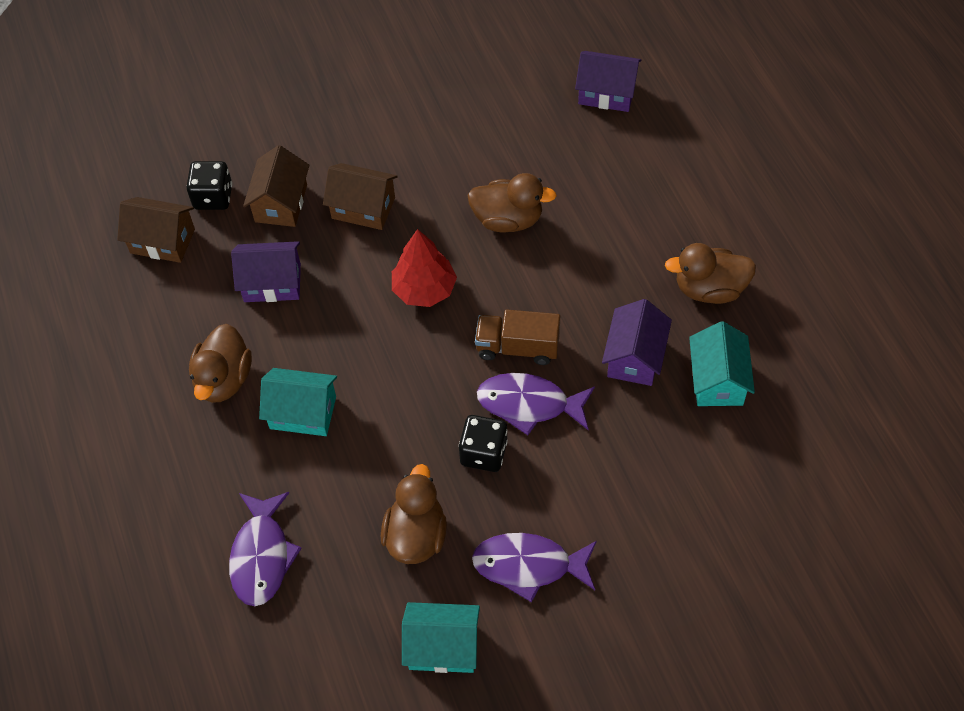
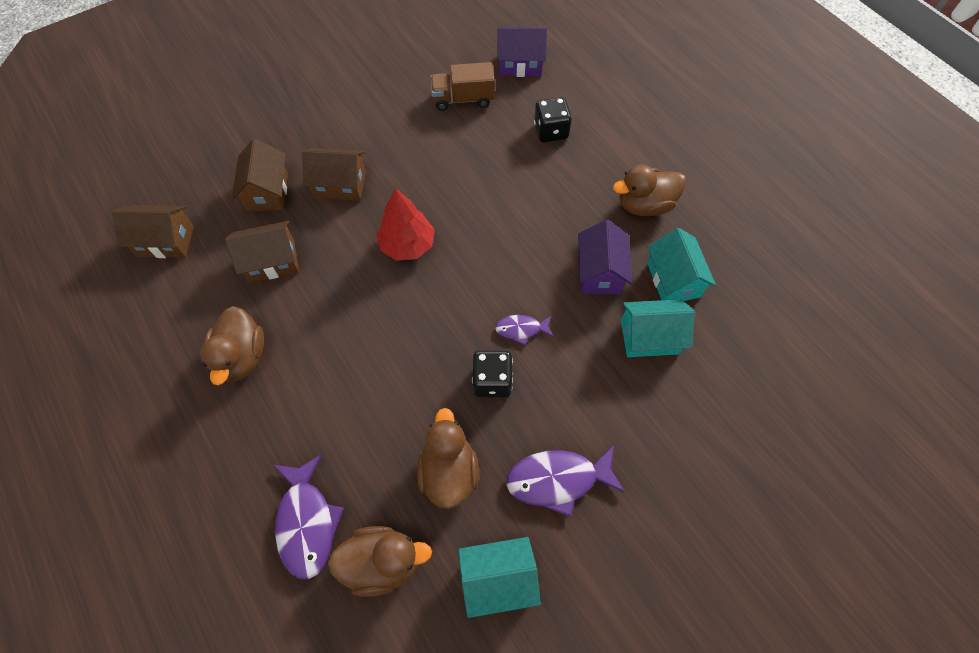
camera: 15 degrees left, 5 degrees up
(213, 197) = (206, 196): black dice -> black dice (551, 131)
(272, 283) = (272, 261): purple house -> brown house
(303, 413) = (321, 374): turquoise house -> turquoise house (649, 337)
(508, 219) = (465, 175): brown duck -> brown duck (382, 562)
(517, 347) = (499, 281): brown truck -> brown truck (463, 99)
(529, 404) = (521, 329): purple fish -> purple fish, size x0.56

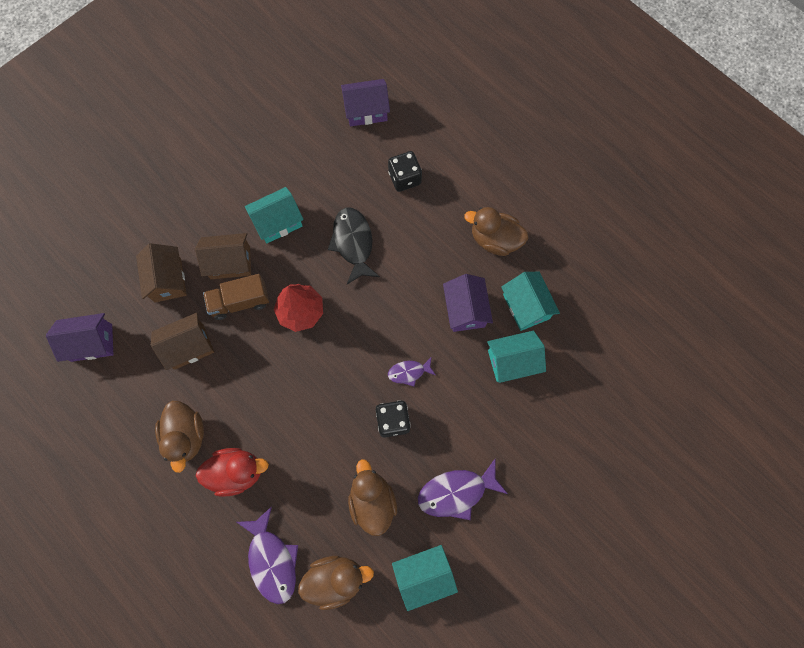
camera: 10 degrees left, 10 degrees up
(166, 241) = (91, 342): brown house -> purple house
(290, 408) = (237, 472): none -> red duck
(402, 153) = (278, 222): none -> turquoise house
(463, 99) = (321, 156): brown truck -> brown truck (240, 302)
(481, 185) = (353, 243): none -> black fish
(644, 205) = (494, 240): brown duck -> brown duck turned 45 degrees clockwise

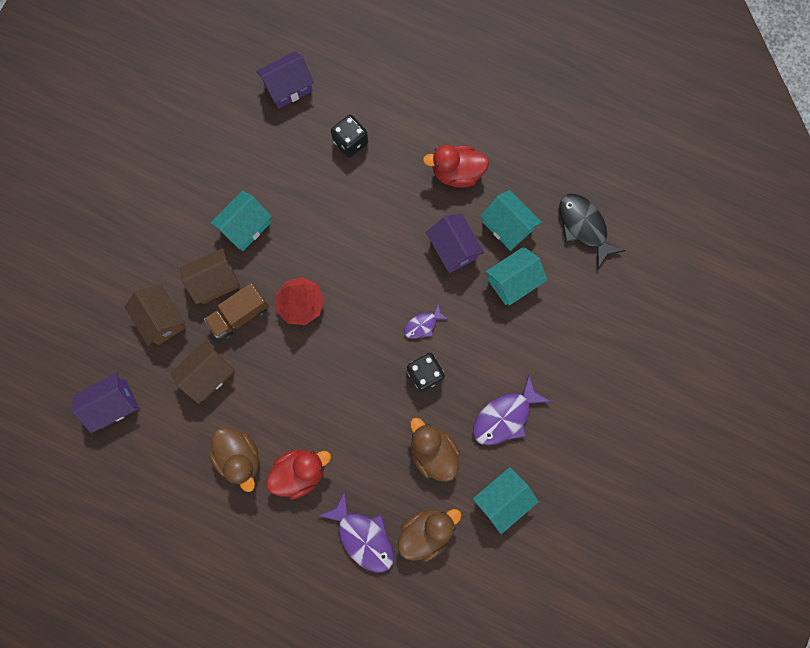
camera: 20 degrees left, 5 degrees up
(353, 243) = (325, 222): black fish -> black fish (583, 227)
(494, 240) = (456, 173): brown duck -> red duck

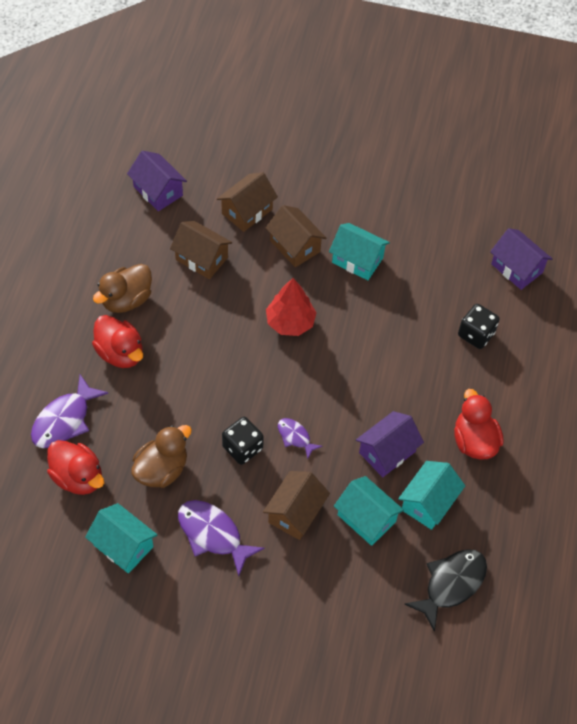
camera: 75 degrees right, 20 degrees down
(240, 315) = (266, 273): brown truck -> none
(426, 531) = (78, 477): brown duck -> red duck
(497, 340) = (295, 513): none -> brown house

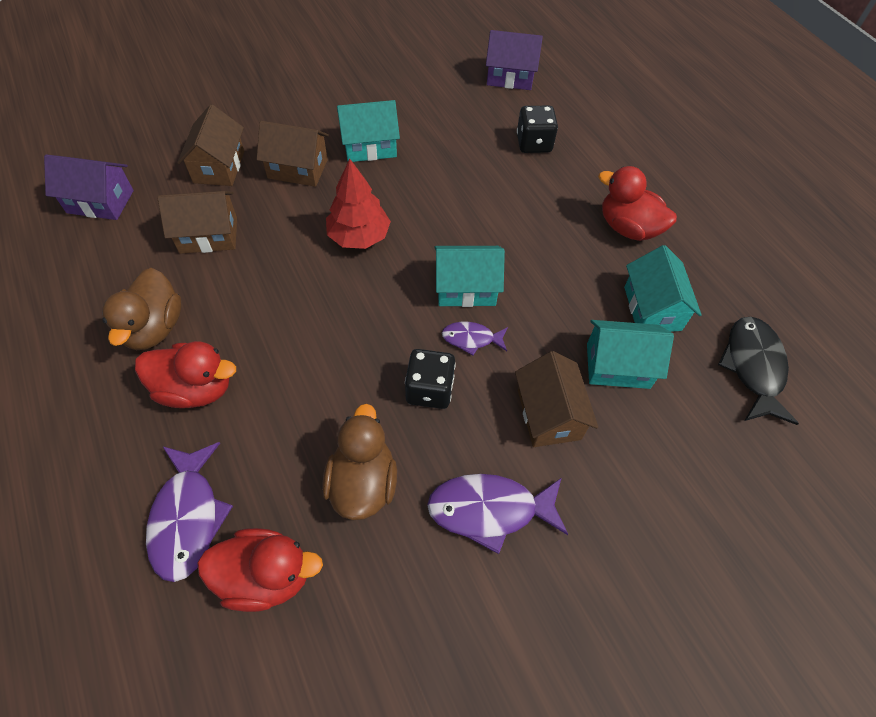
camera: 40 degrees left, 0 degrees up
(123, 546) = (401, 615): turquoise house -> turquoise house (466, 288)
(387, 452) = (569, 290): purple house -> none

